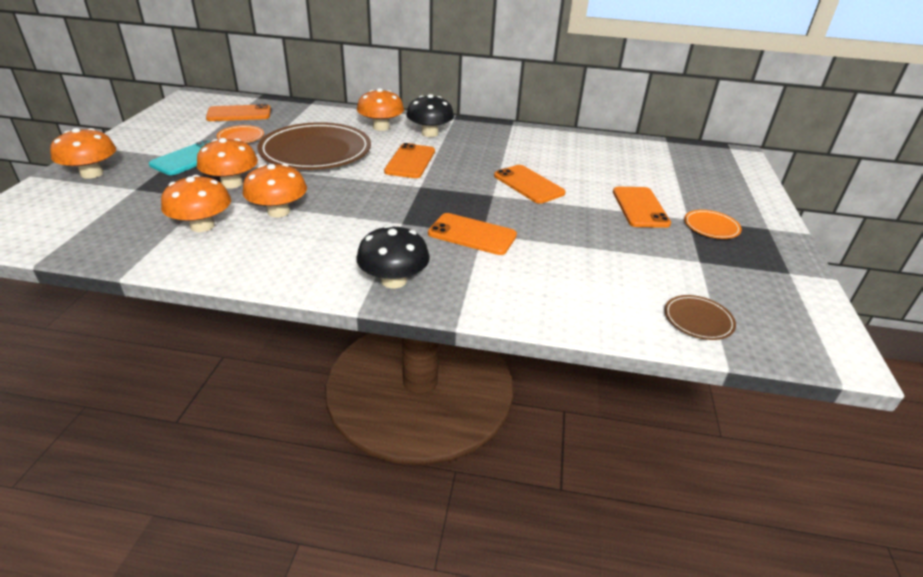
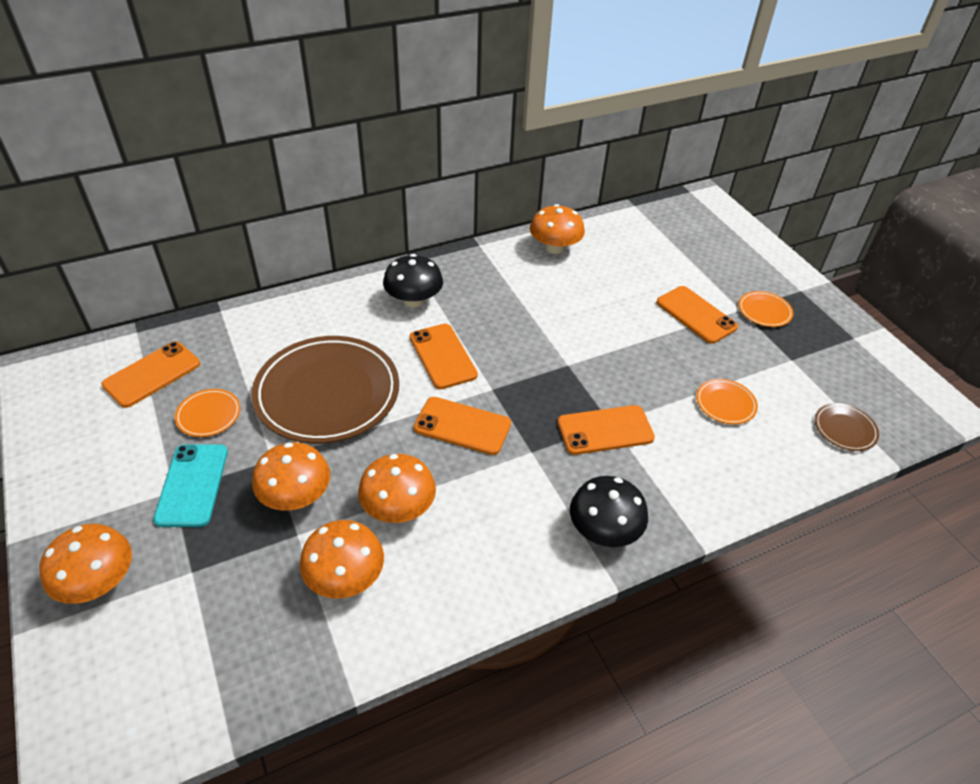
camera: 35 degrees left, 10 degrees up
(381, 127) = (351, 315): orange mushroom -> orange mushroom (555, 247)
(528, 184) = (583, 332): orange phone -> orange phone (462, 426)
(596, 260) = (725, 404): none -> orange plate

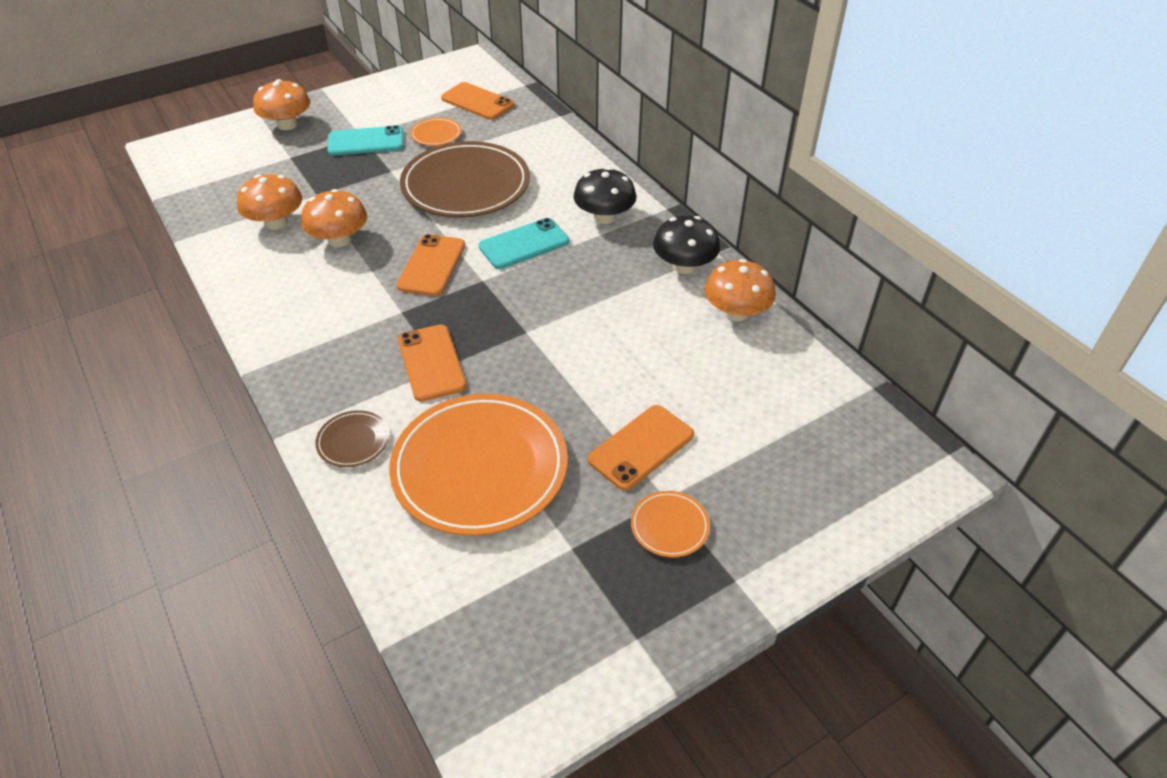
camera: 85 degrees right, 0 degrees up
(296, 496) = (353, 188): orange mushroom -> none
(442, 356) = (524, 244): orange phone -> turquoise phone
(604, 530) = (305, 364): black mushroom -> black mushroom (684, 266)
(725, 404) = (480, 468): orange plate -> orange plate, size x2.36
(845, 429) = (445, 593): brown plate -> brown plate (353, 441)

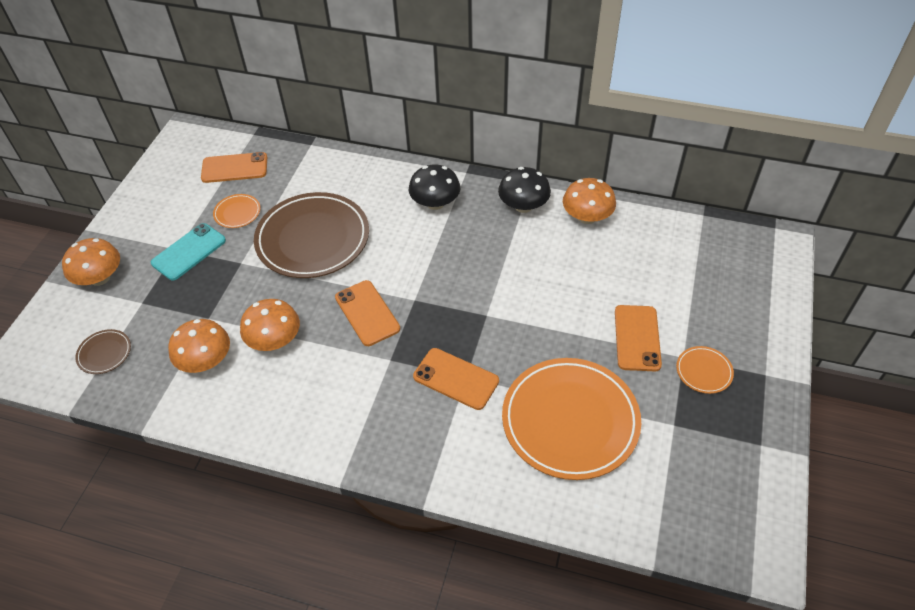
camera: 40 degrees left, 5 degrees up
(353, 441) = (476, 466): brown plate -> brown plate (104, 353)
(524, 244) = (408, 256): turquoise phone -> none

